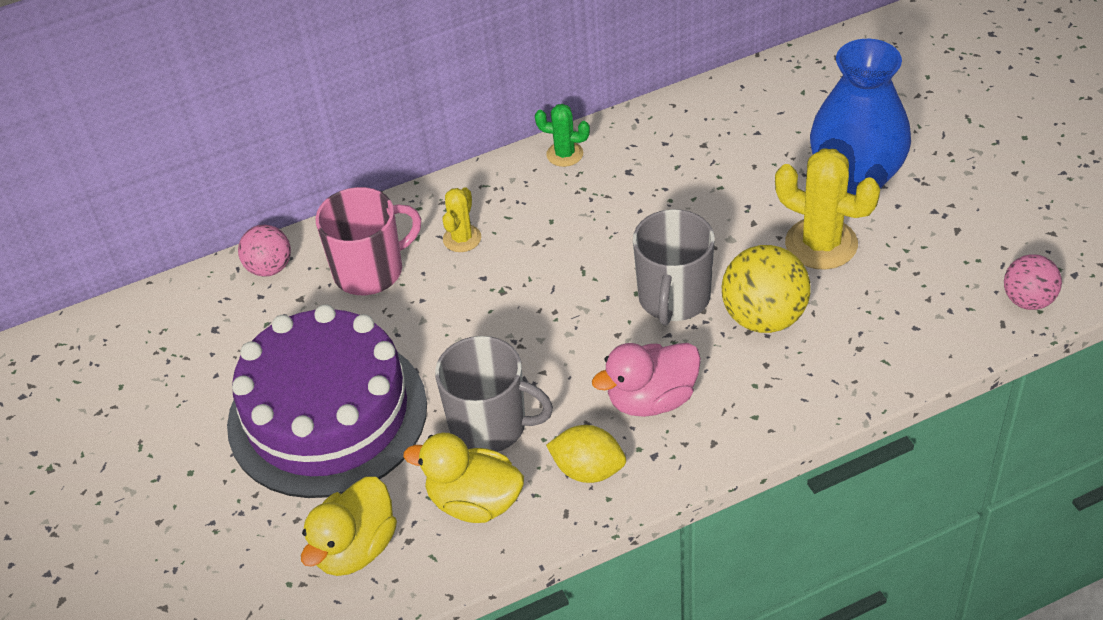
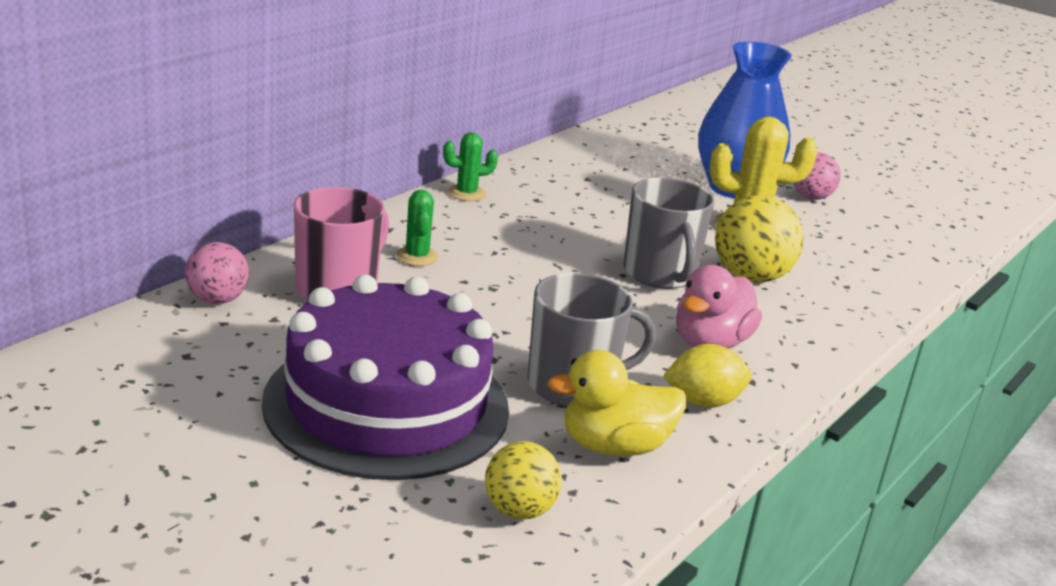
camera: 35 degrees left, 20 degrees down
(355, 548) = (519, 510): yellow duck -> yellow ball
(462, 238) = (417, 256): yellow cactus -> green cactus
(1028, 300) = (938, 243): pink ball -> pink ball (811, 197)

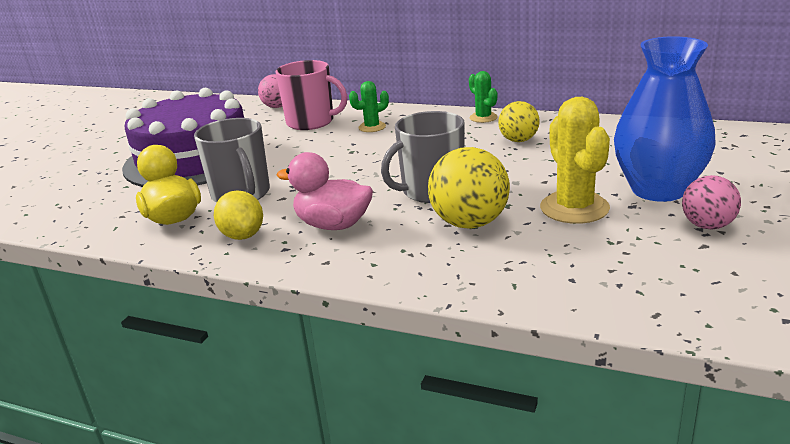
camera: 80 degrees right, 0 degrees up
(519, 510) = (100, 206): yellow ball -> yellow ball (518, 140)

